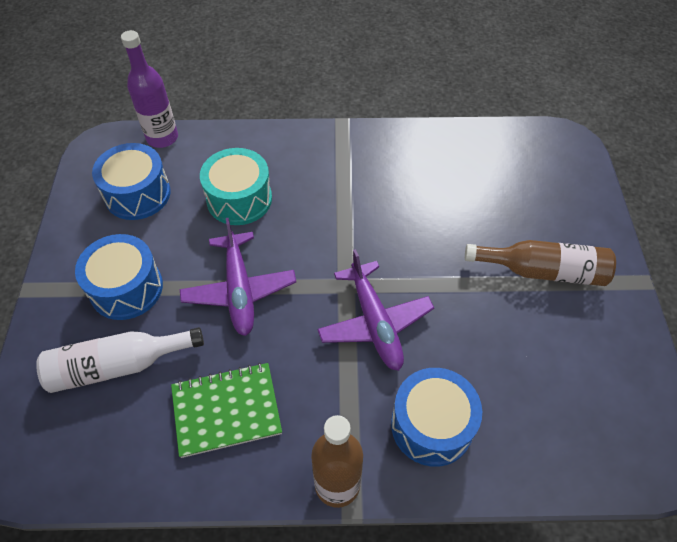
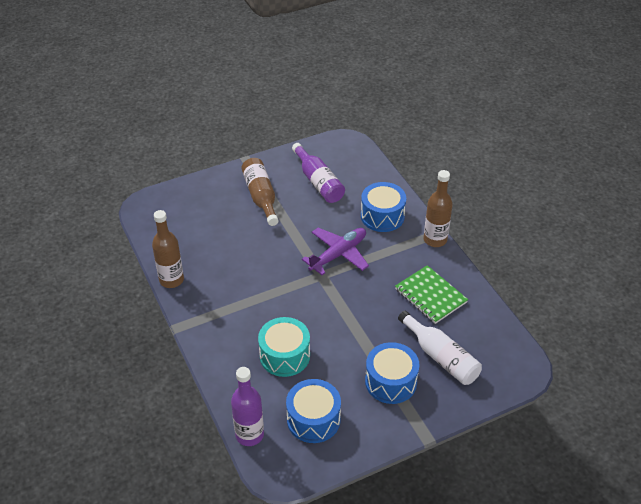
camera: 115 degrees left, 10 degrees down
(239, 290) = (356, 323): purple plane -> none
(418, 134) = (171, 280): none -> brown bottle
(554, 363) = (318, 182): none -> purple bottle

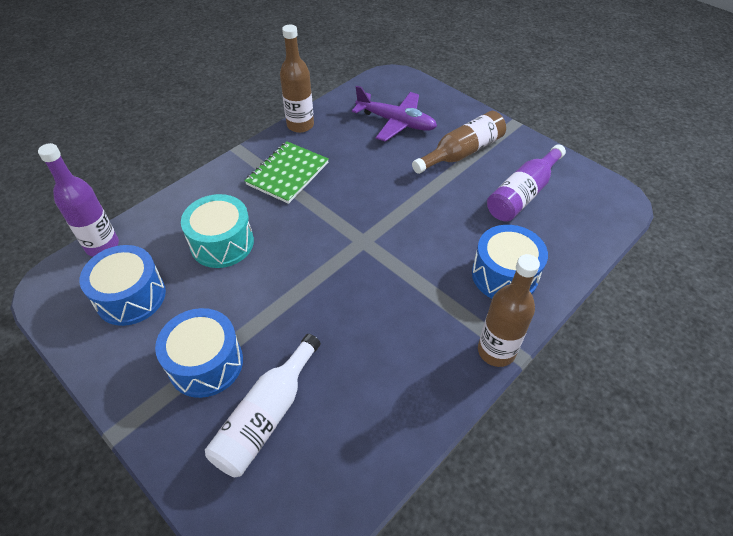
camera: 70 degrees right, 5 degrees up
(338, 254) = (407, 248): purple plane -> purple plane (396, 122)
(430, 296) = (380, 373): green notebook -> green notebook (287, 174)

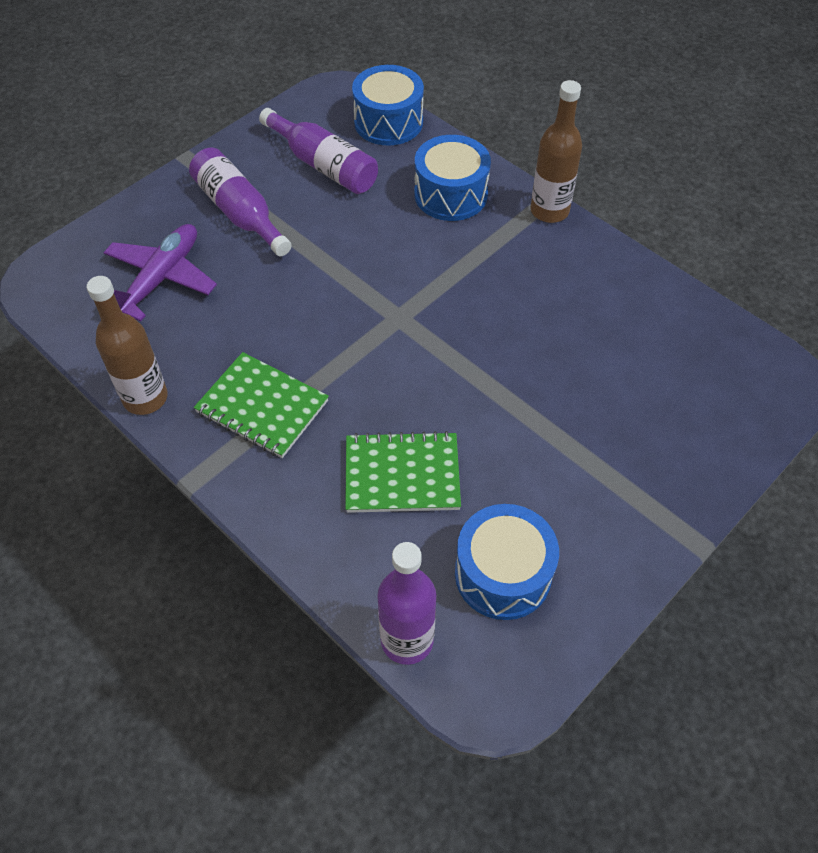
camera: 90 degrees left, 5 degrees up
(206, 363) = (596, 465): blue drum -> blue drum (388, 122)
(222, 243) = (402, 474): turquoise drum -> green notebook
(266, 416) = (652, 398): white bottle -> none
(462, 152) = (239, 212): brown bottle -> purple bottle

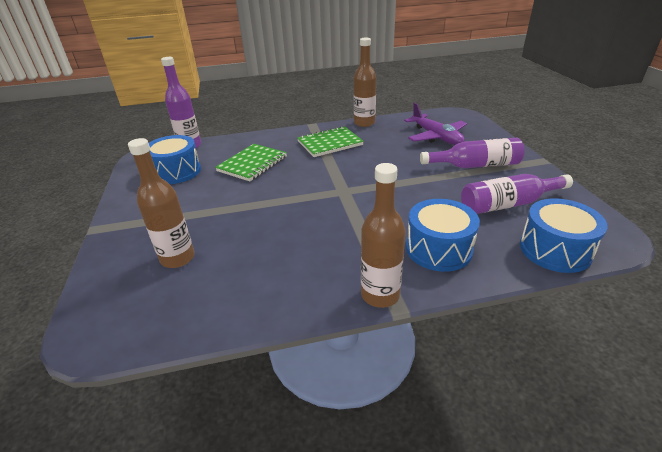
camera: 125 degrees right, 20 degrees down
(651, 396) = (178, 258): none -> brown bottle

